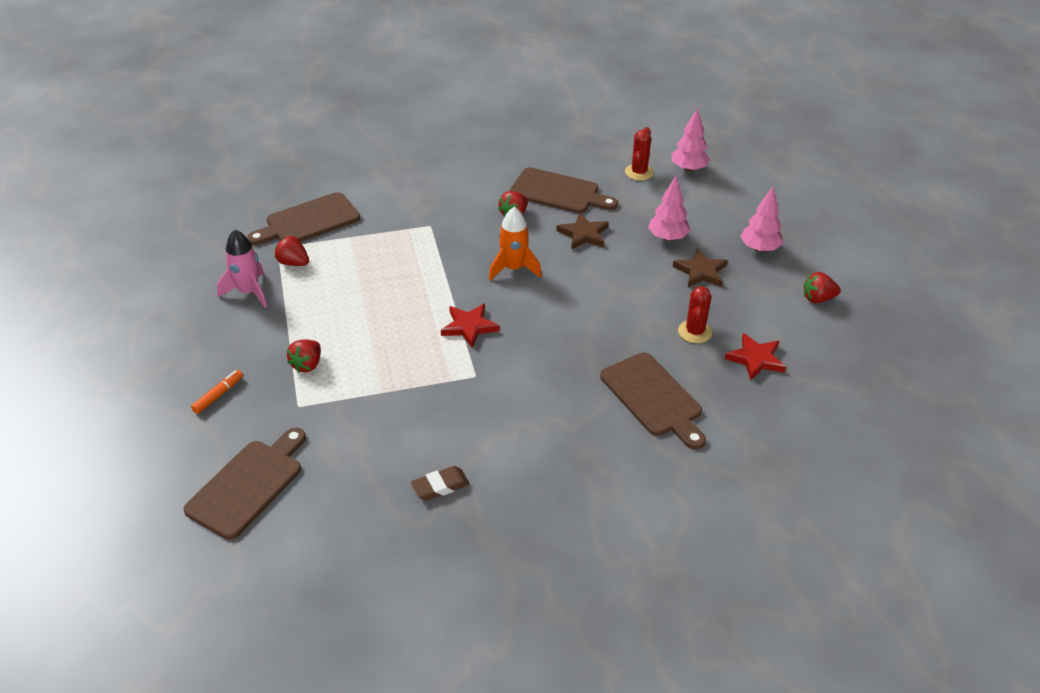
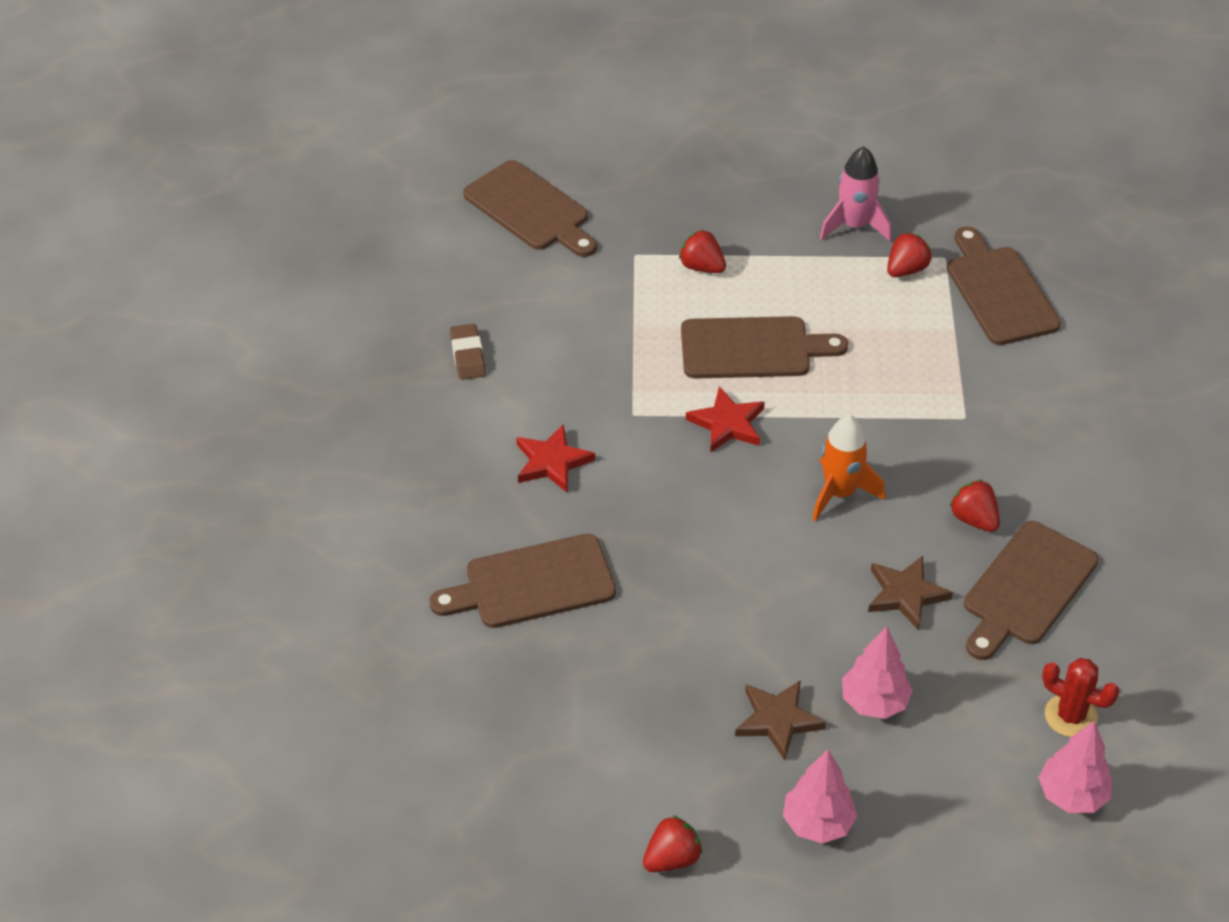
camera: 105 degrees right, 5 degrees up
(218, 395) = (674, 193): orange marker -> none
(391, 325) = (752, 349): none -> brown cutting board
(694, 332) = (644, 669): red cactus -> none
(755, 359) = (566, 724): red star -> red star (552, 462)
(818, 299) = (672, 858): red strawberry -> red strawberry turned 45 degrees clockwise

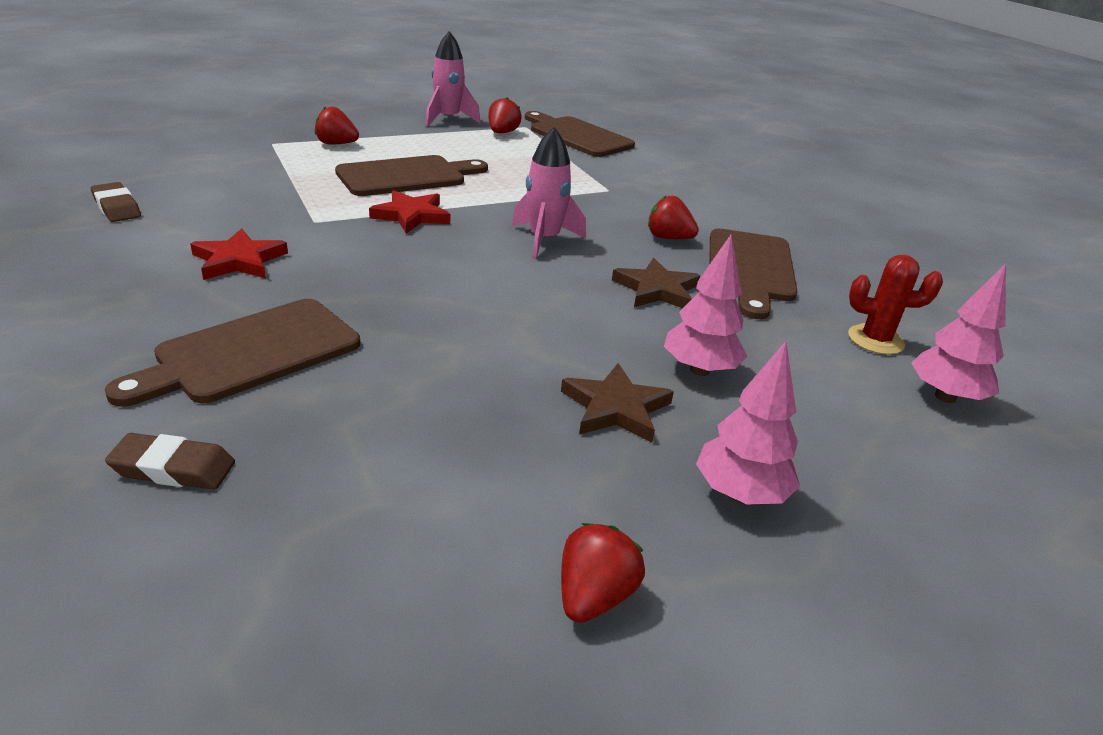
camera: 30 degrees left, 15 degrees down
(460, 681) = (173, 468): none -> brown eraser
(530, 209) = (161, 130): brown cutting board -> none
(840, 493) = (544, 240): orange rocket -> pink rocket

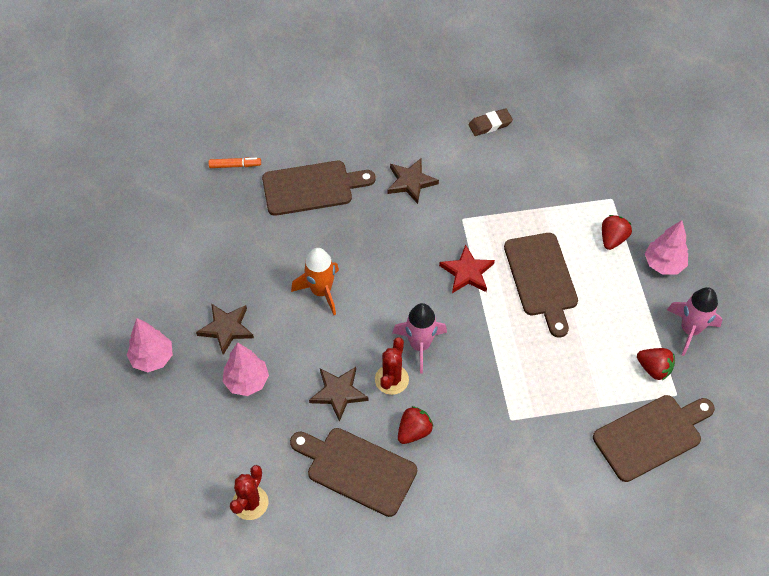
camera: 110 degrees right, 25 degrees up
(173, 468) = (235, 165): brown eraser -> orange marker
(239, 260) = (410, 182): red star -> brown star
(250, 353) = (312, 188): brown cutting board -> brown cutting board turned 105 degrees clockwise
(489, 320) = (321, 291): none -> orange rocket
(594, 597) = (123, 286): red strawberry -> none
(608, 255) = (391, 379): none -> red cactus
(945, 397) = (185, 506): pink tree -> pink tree (663, 264)

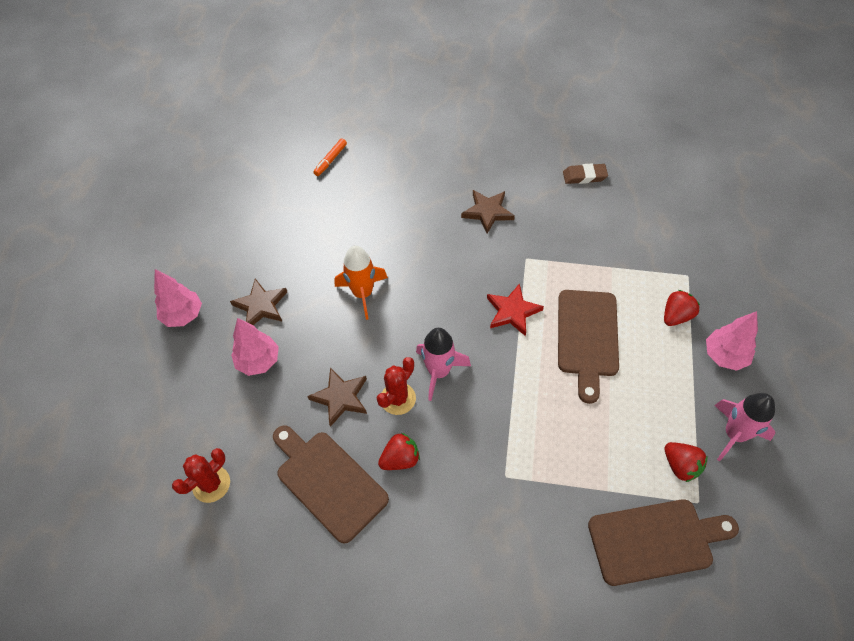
camera: 20 degrees right, 0 degrees up
(235, 165) = (330, 160): orange marker -> orange marker turned 105 degrees clockwise
(312, 188) = (392, 196): brown cutting board -> none

